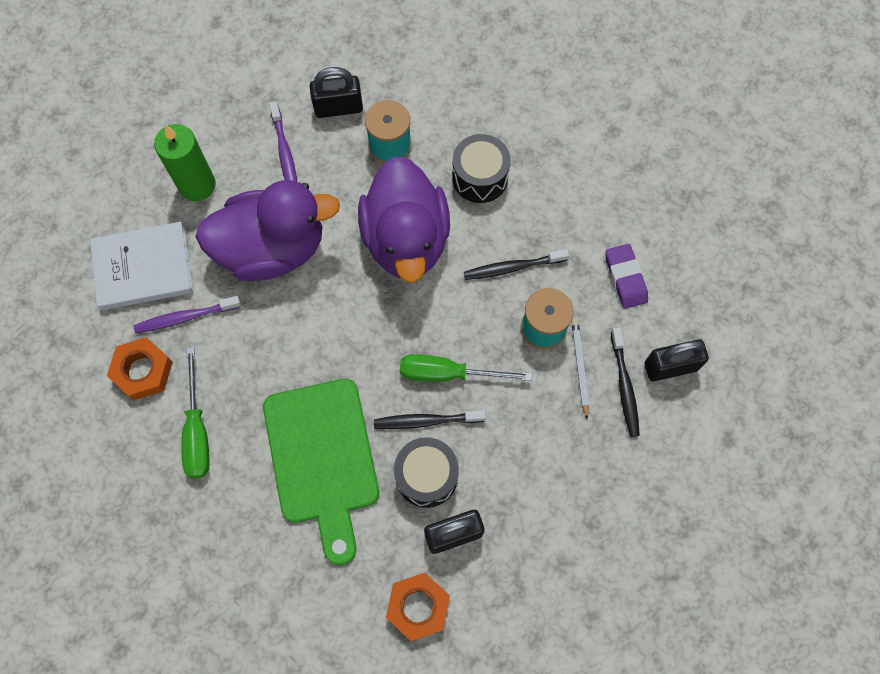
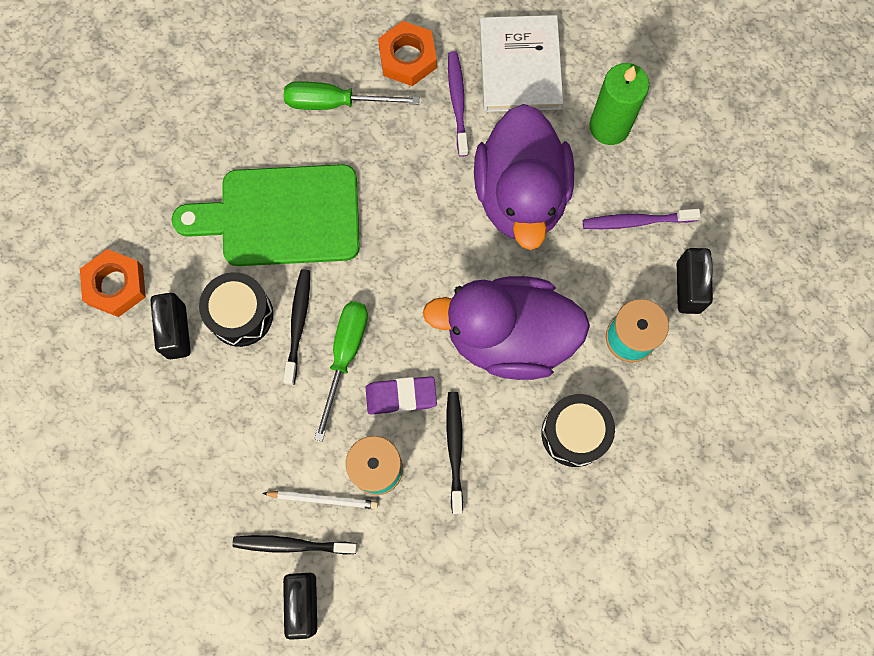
camera: 100 degrees right, 5 degrees up
(625, 278) = (419, 577): purple eraser -> purple eraser (401, 396)

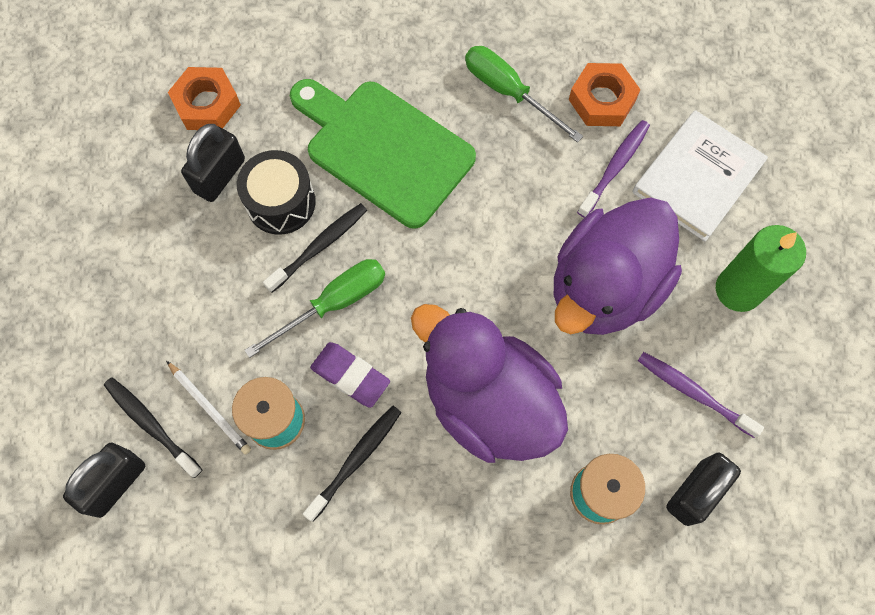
camera: 40 degrees right, 5 degrees down
(574, 433) = (473, 537): black drum -> none

